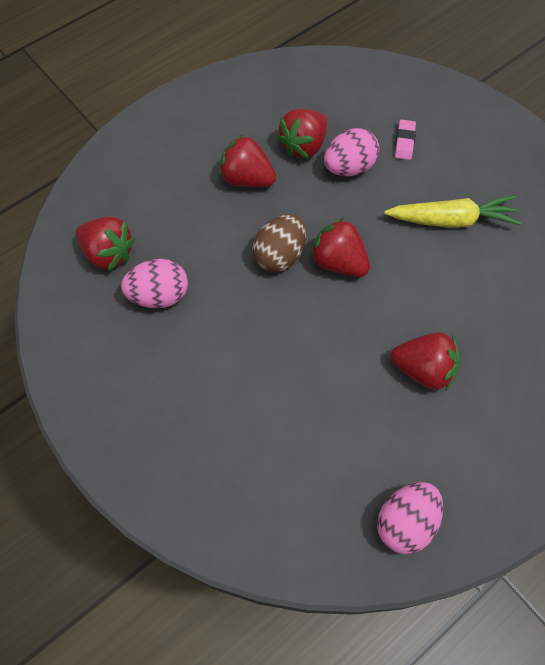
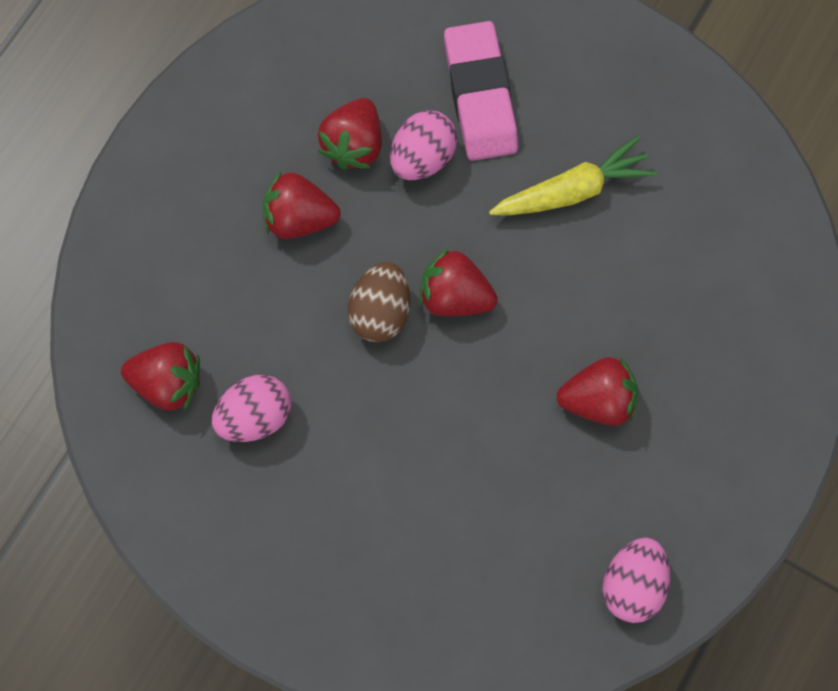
camera: 20 degrees left, 10 degrees up
(404, 142) = (480, 96): pink eraser -> pink eraser, size x2.31

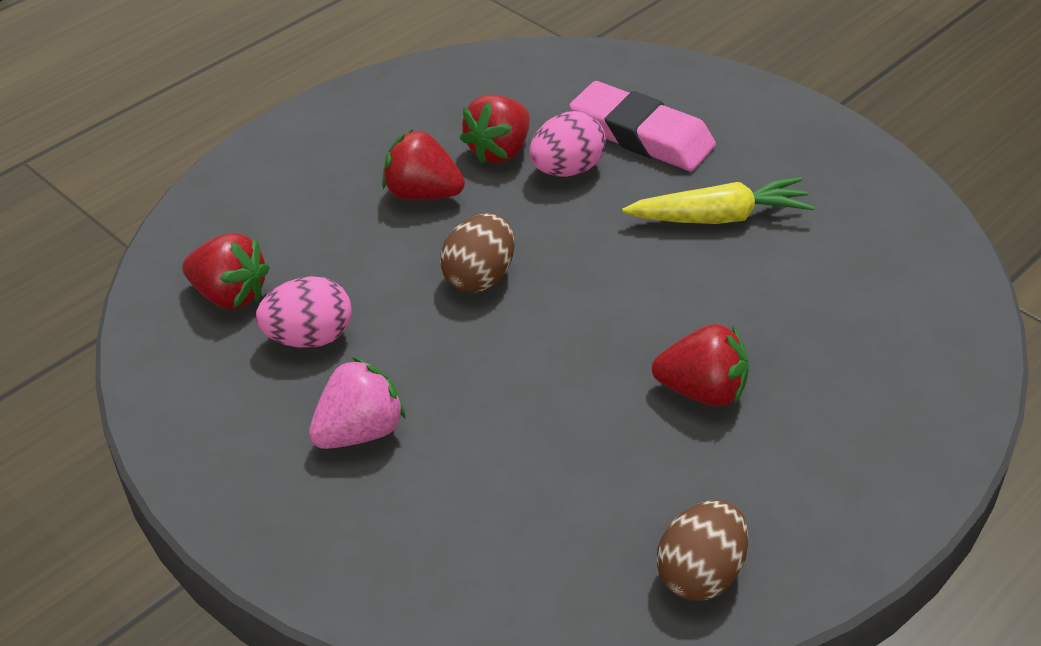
camera: 15 degrees right, 30 degrees down
(331, 507) = (359, 432): none -> pink strawberry
(455, 296) = (565, 278): red strawberry -> none
(480, 96) = (641, 135): pink eraser -> pink eraser turned 60 degrees counterclockwise
(632, 583) = (700, 574): pink egg -> brown egg

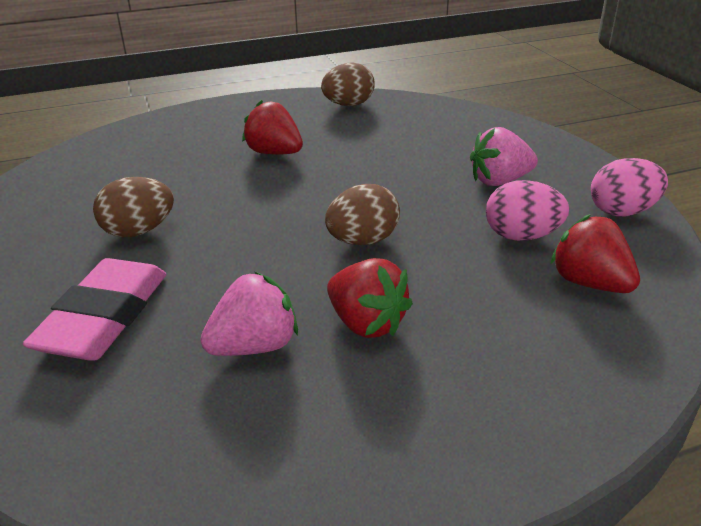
camera: 155 degrees left, 10 degrees down
(499, 151) = (254, 346): red strawberry -> pink strawberry
(567, 170) = (210, 305): pink egg -> pink egg (622, 211)
(641, 135) = (104, 317): pink eraser -> pink eraser turned 45 degrees clockwise
(720, 217) = (139, 231): yellow carrot -> brown egg

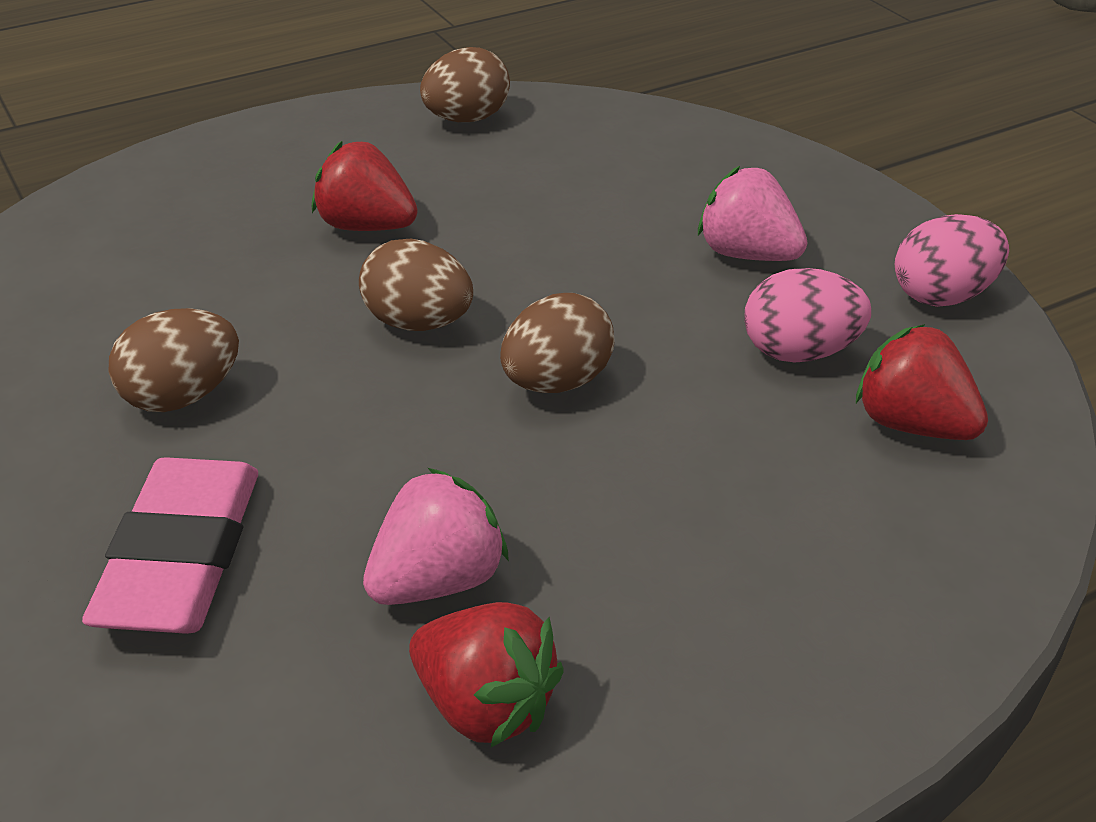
camera: 10 degrees left, 5 degrees up
(288, 203) = (418, 323): none -> brown egg
(366, 323) = (598, 525): red strawberry -> red strawberry (485, 706)
(499, 181) = (747, 254): pink strawberry -> pink strawberry turned 60 degrees clockwise

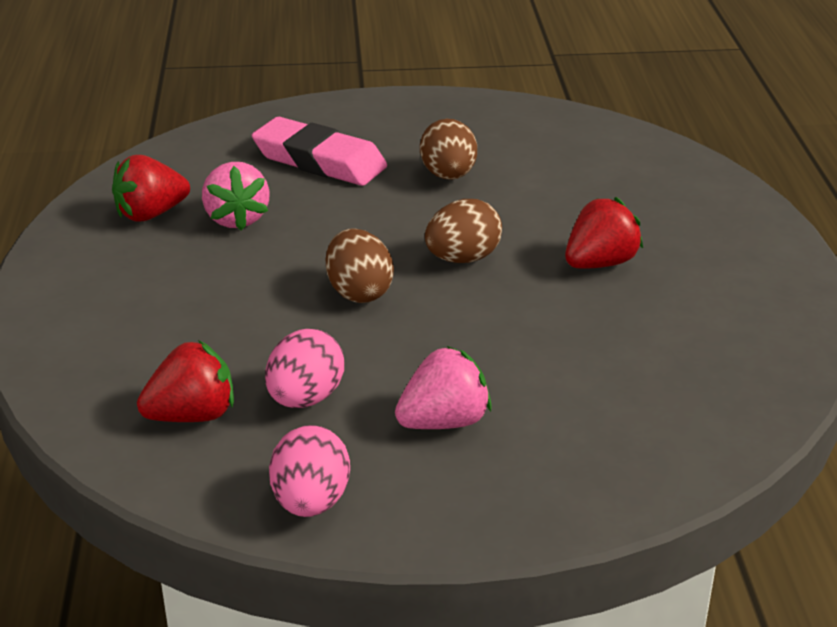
camera: 115 degrees right, 5 degrees down
(466, 119) = (759, 345): brown egg -> none

